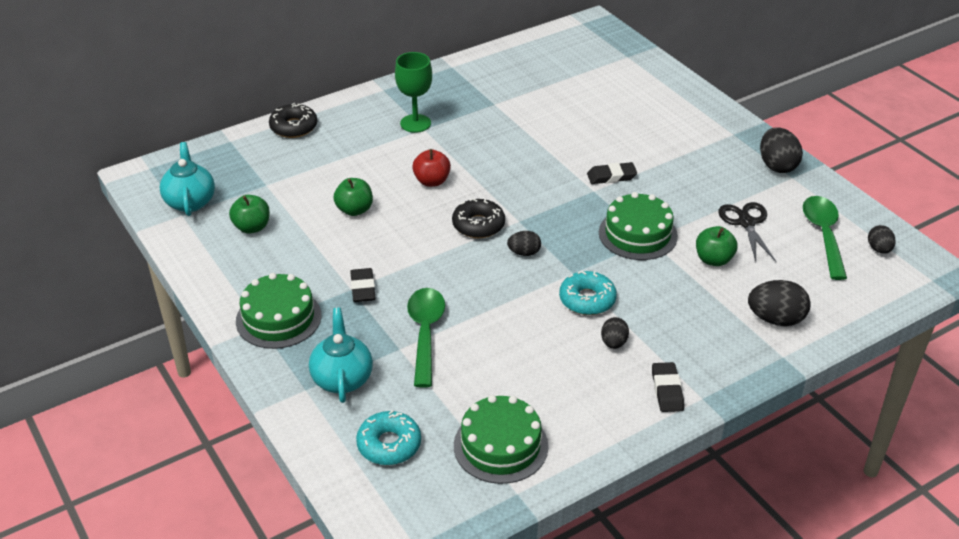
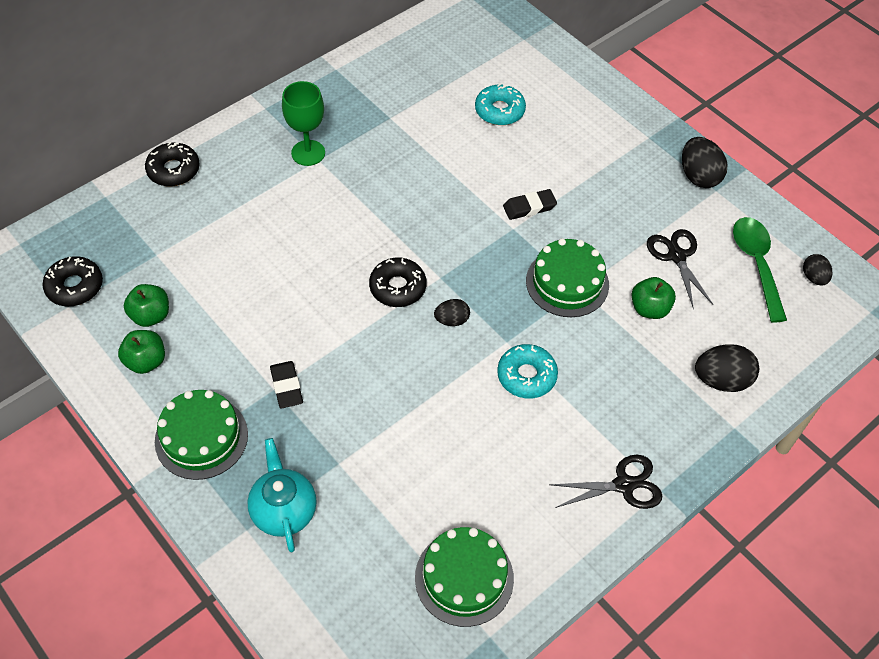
camera: 10 degrees left, 15 degrees up
(190, 201) = (75, 286): turquoise teapot -> black donut
(354, 210) = (260, 280): green apple -> green apple (146, 361)
(389, 444) = (347, 591): turquoise donut -> turquoise donut (499, 111)
(425, 333) = (363, 439): green spoon -> none
(432, 181) = (338, 232): red apple -> none
(613, 343) = (561, 430): black egg -> none
(667, 390) = (624, 485): black eraser -> black scissors

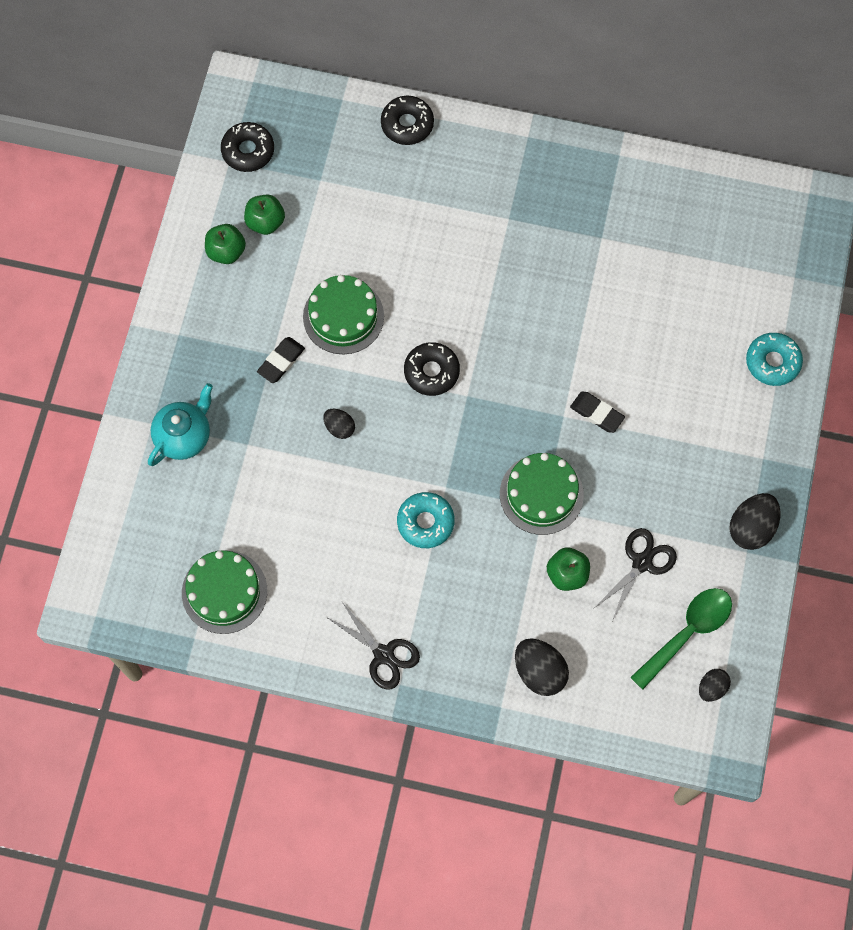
camera: 55 degrees right, 15 degrees up
(201, 437) = (197, 338): green cake -> green cake (343, 316)
(308, 153) = (509, 206): green goblet -> none
(452, 320) = (433, 433): black egg -> black egg (339, 427)
(499, 111) = (686, 317): turquoise donut -> turquoise donut (772, 362)

